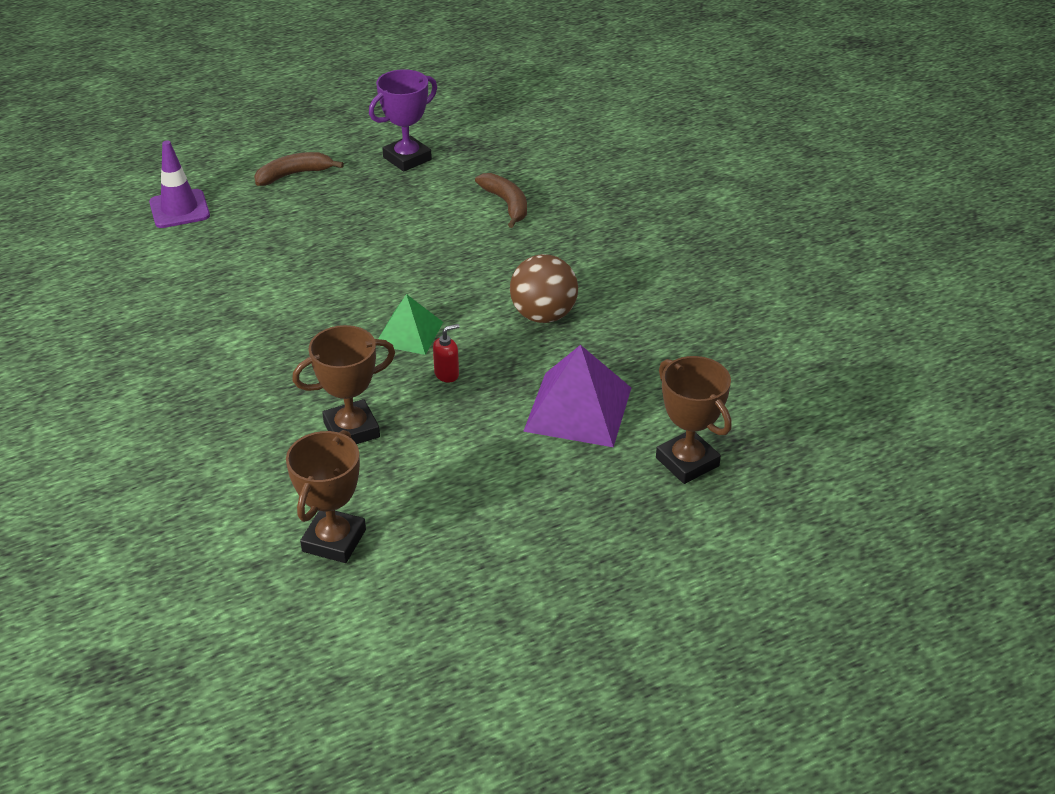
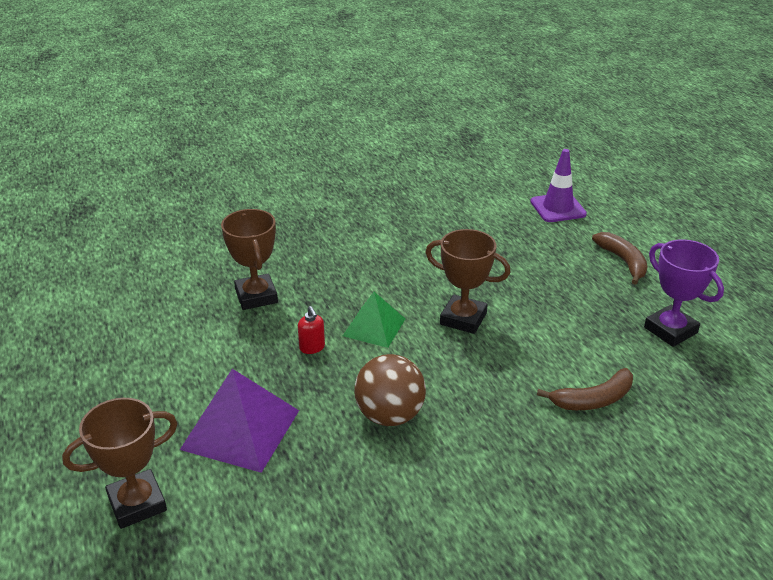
camera: 95 degrees right, 5 degrees down
(334, 540) = (140, 289): brown trophy -> brown trophy (463, 319)

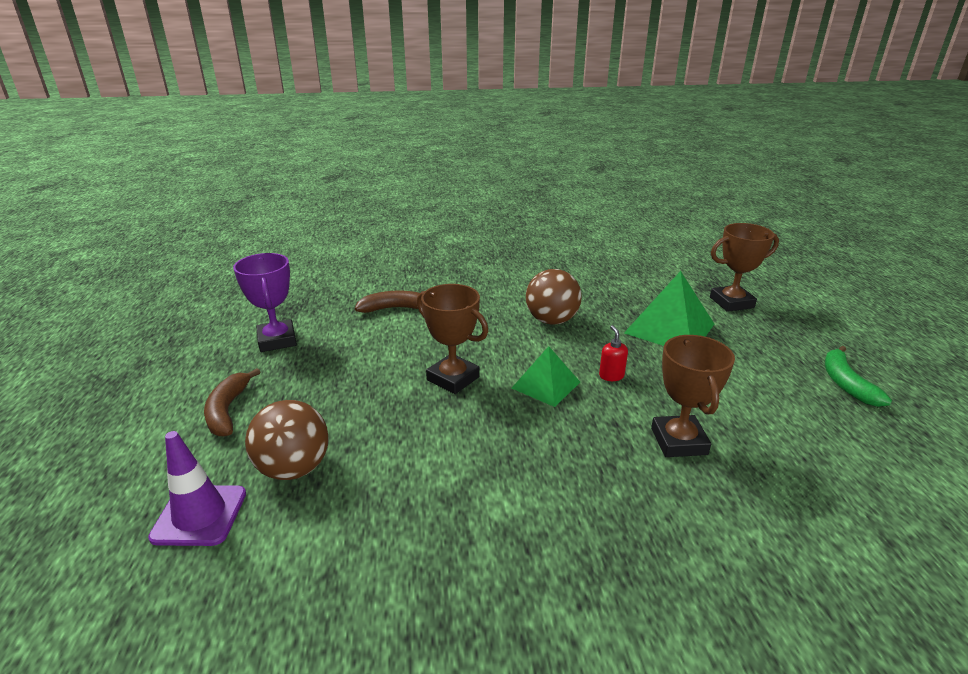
camera: 165 degrees left, 5 degrees down
(70, 380) = (846, 383): none -> green banana
(241, 429) = (669, 328): purple pyramid -> green pyramid
(529, 236) = (294, 468): none -> brown ball

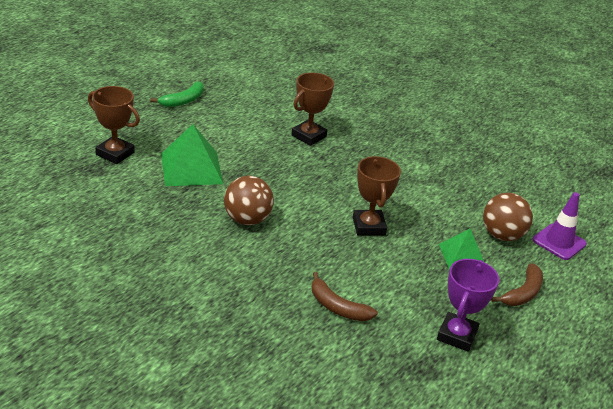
camera: 140 degrees left, 5 degrees up
(546, 385) = (323, 190): green pyramid -> green pyramid (462, 256)
(611, 376) = (281, 172): red soap dispenser -> none

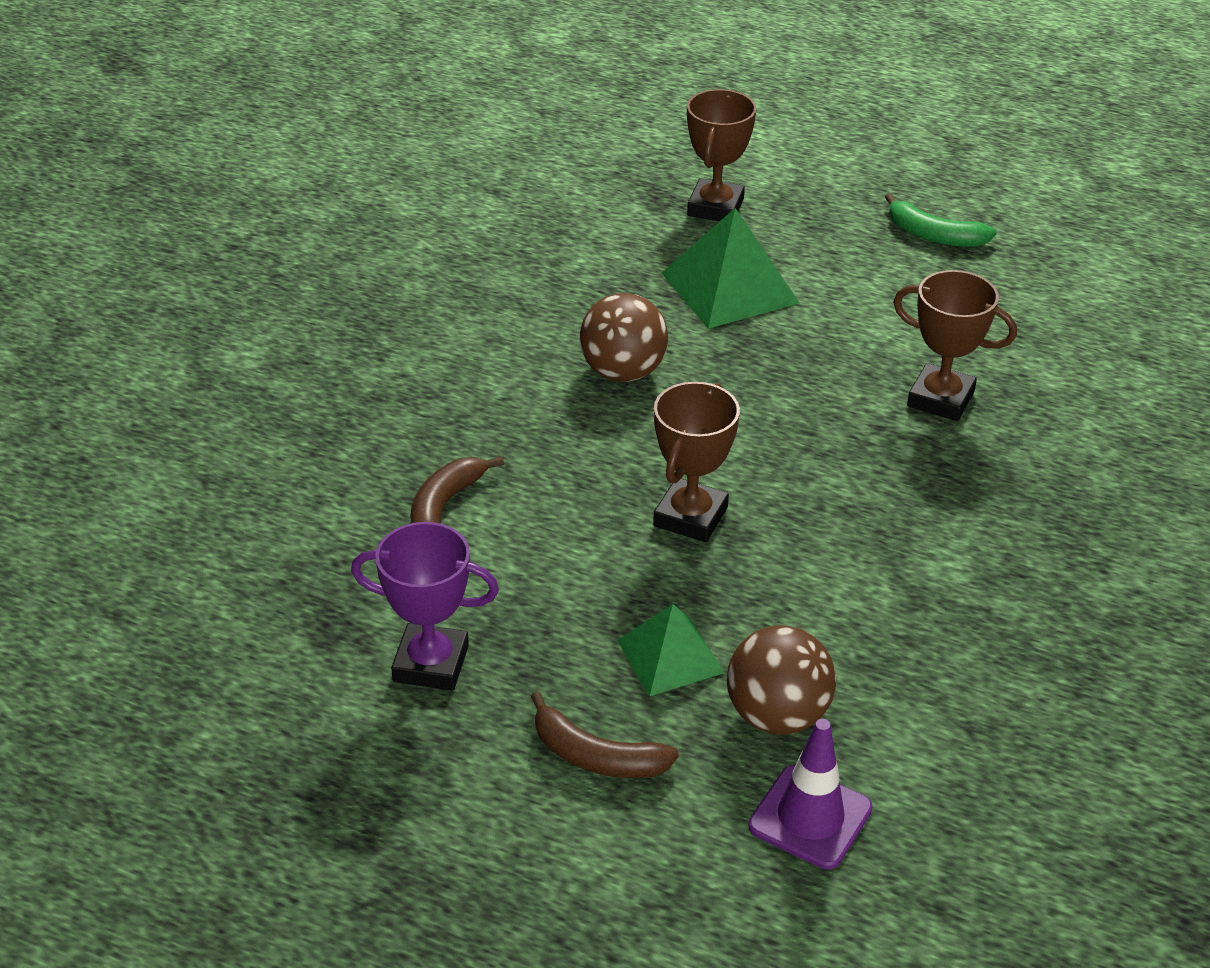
camera: 80 degrees right, 5 degrees up
(368, 226) = (690, 517): brown trophy -> brown trophy turned 45 degrees counterclockwise

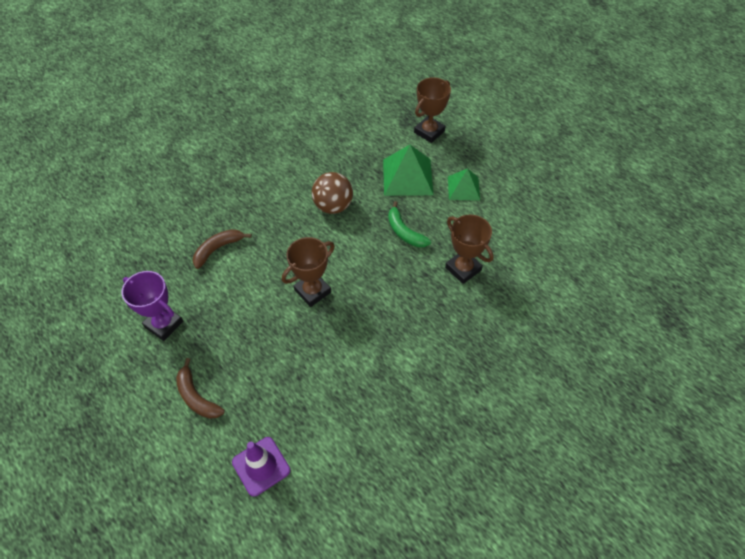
camera: 25 degrees right, 15 degrees up
(670, 656) = (258, 359): green pyramid -> green pyramid (463, 188)
(777, 715) = (281, 408): brown ball -> none
(934, 235) = (519, 178): green banana -> green banana (404, 232)

